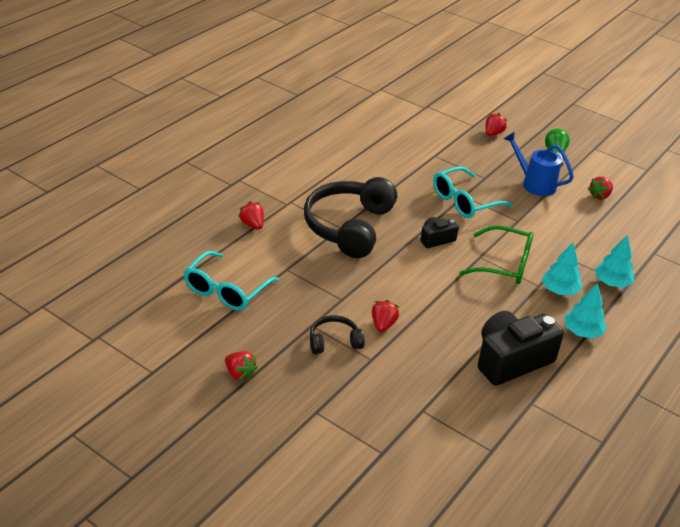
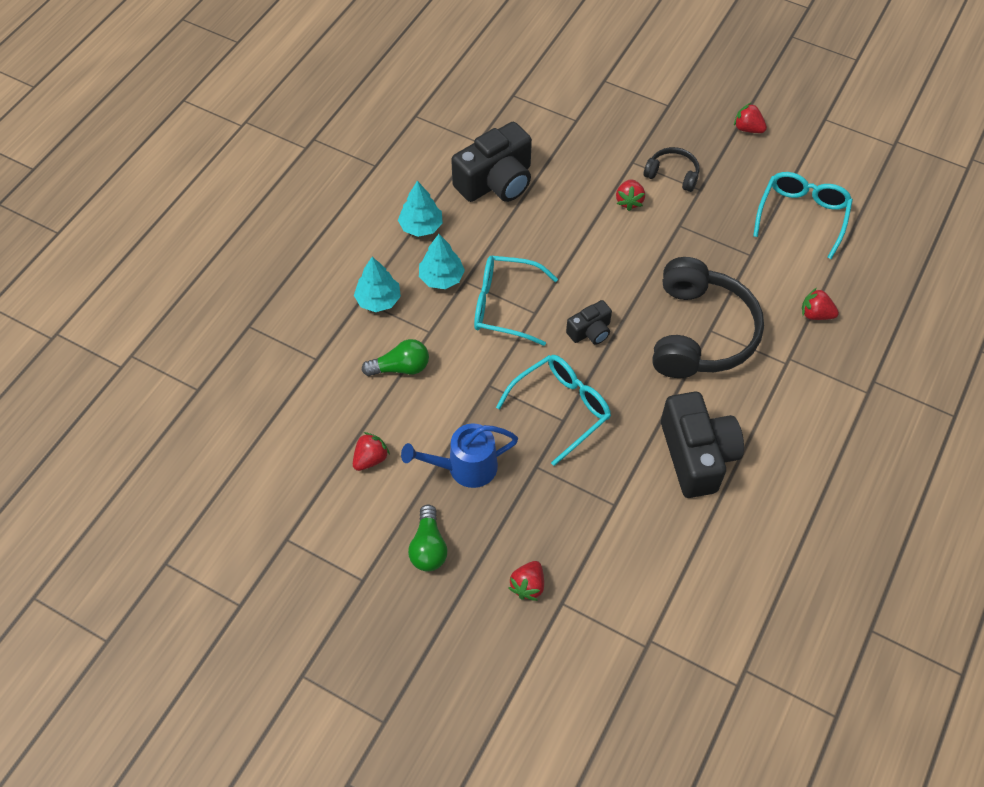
camera: 175 degrees right, 20 degrees up
(252, 225) = (815, 314): red strawberry -> red strawberry turned 150 degrees clockwise
(334, 341) = (672, 174): black headphones -> black headphones turned 135 degrees counterclockwise
(374, 168) = (696, 455): none -> black camera
(504, 264) = (505, 306): green glasses -> turquoise glasses
(534, 183) = (464, 467): blue watering can -> blue watering can turned 135 degrees clockwise
(586, 239) = (401, 367): none -> green light bulb

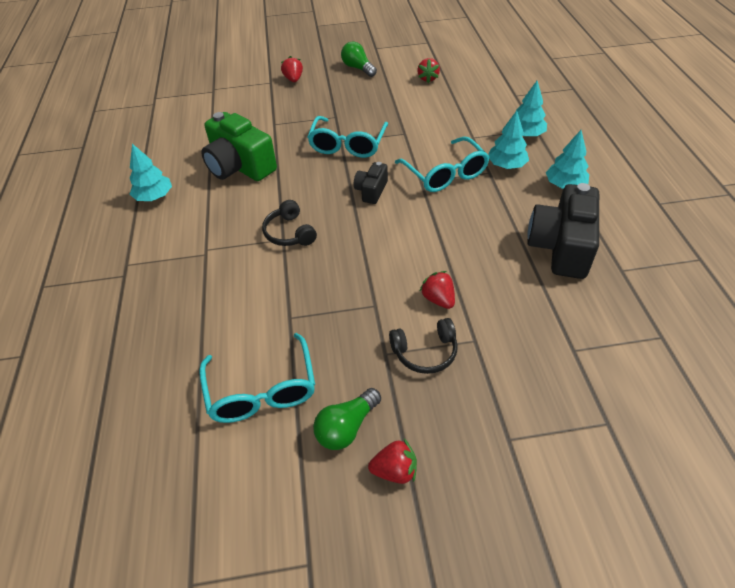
camera: 145 degrees right, 10 degrees down
(401, 367) = (465, 115): green light bulb -> green light bulb (346, 427)
(464, 467) = (375, 98): blue watering can -> none
(505, 306) = (445, 174): turquoise glasses -> turquoise glasses turned 90 degrees clockwise
(696, 455) = (240, 166): black camera -> green camera
(700, 333) = (289, 233): black headphones -> black headphones, size x0.47
(810, 469) = (154, 197): none -> turquoise tree
(815, 314) = (199, 299): red strawberry -> none

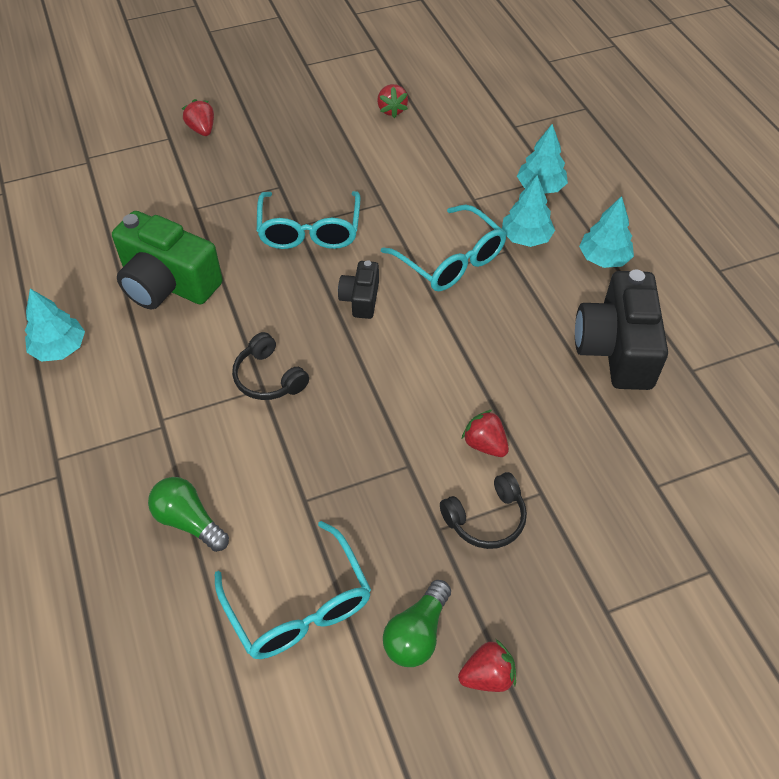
camera: 15 degrees left, 5 degrees up
(358, 68) = (290, 101): green light bulb -> green light bulb (189, 521)

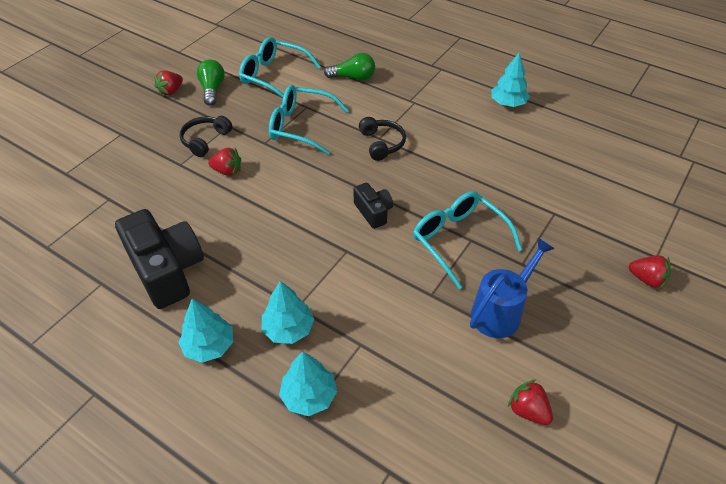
camera: 145 degrees right, 5 degrees down
(168, 283) = (501, 159): green camera -> none
(269, 377) = (381, 144): black headphones -> black headphones turned 60 degrees clockwise
(340, 165) = (501, 311): none -> blue watering can
(450, 260) = (335, 274): turquoise glasses -> turquoise glasses (301, 126)

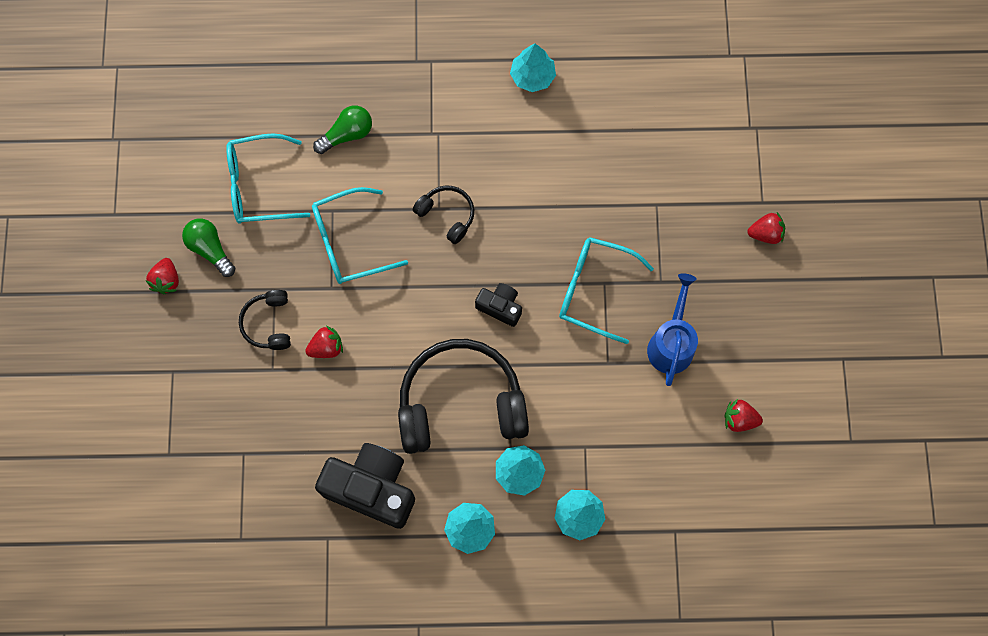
camera: 35 degrees left, 25 degrees up
(287, 255) = (461, 403): none -> black headphones

